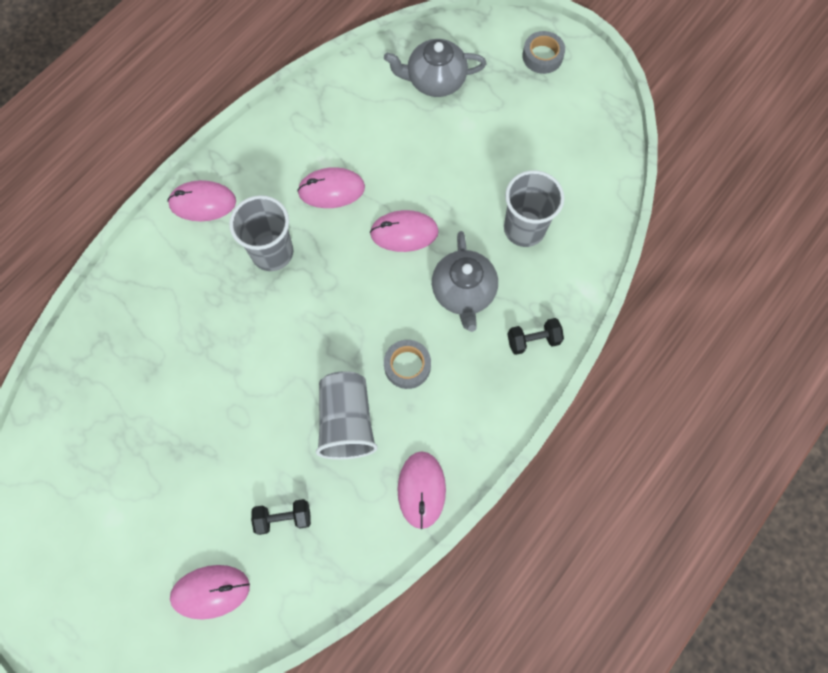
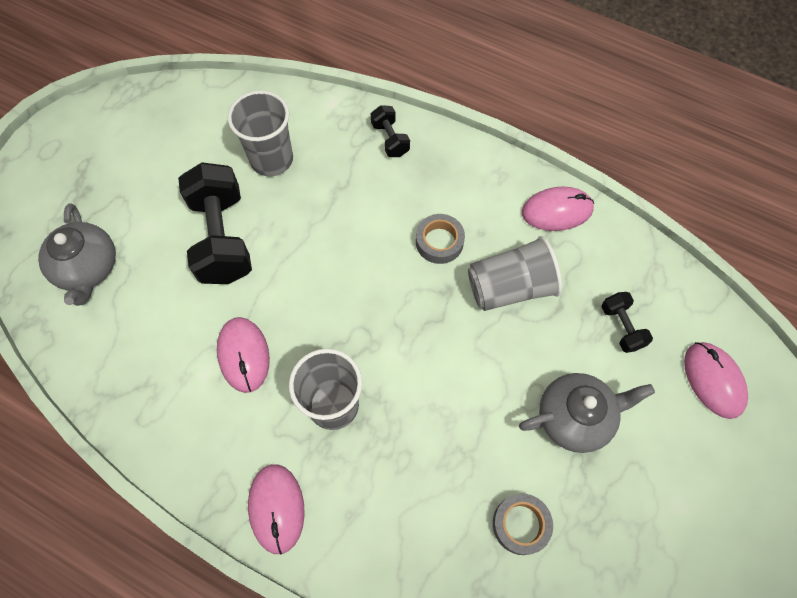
camera: 100 degrees left, 5 degrees down
(404, 232) = (290, 269): pink mouse -> none
(445, 181) = (222, 238): none -> black dumbbell
(463, 292) = (350, 203): grey teapot -> grey teapot (575, 417)
(542, 56) = (56, 165): grey tape -> grey tape (521, 524)

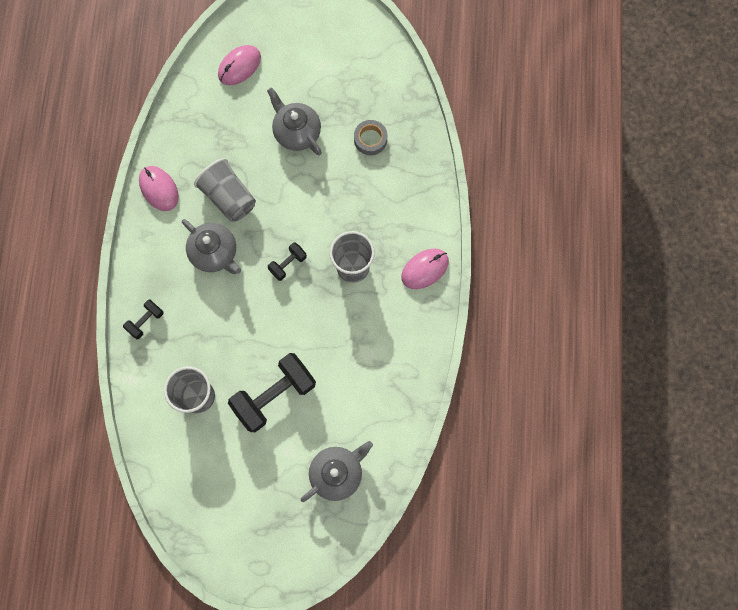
camera: 115 degrees left, 10 degrees up
(243, 355) = (347, 336): pink mouse -> none
(439, 242) = (215, 253): grey tape -> grey teapot
(621, 327) = (227, 125): black dumbbell -> black dumbbell (288, 264)

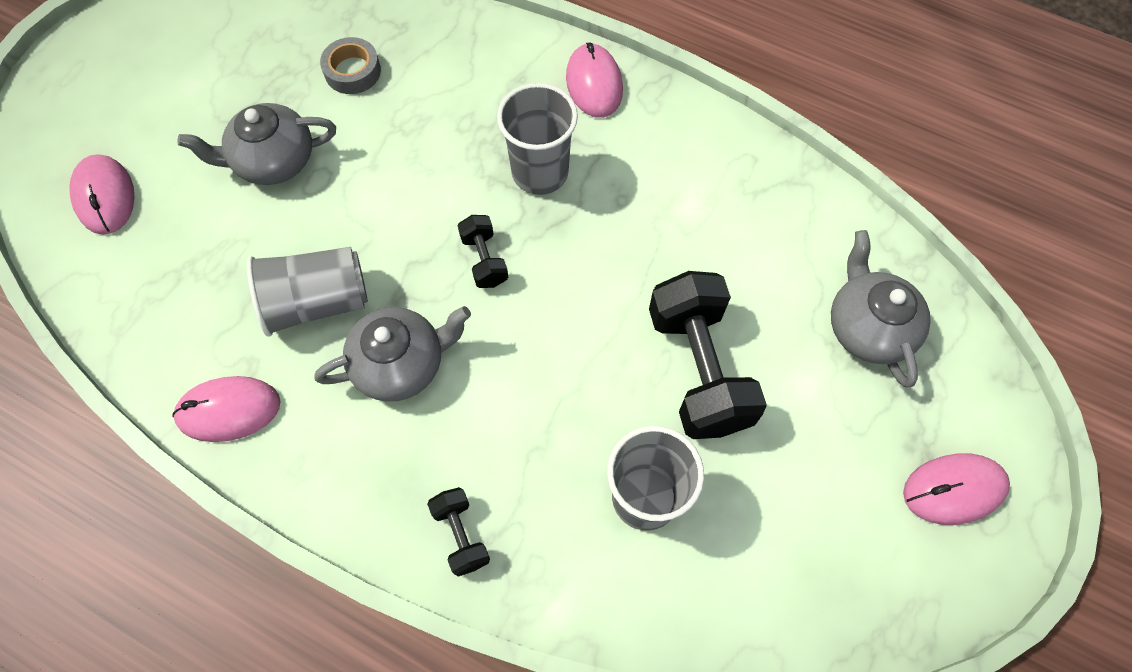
camera: 65 degrees left, 10 degrees down
(265, 543) = (953, 489): none -> pink mouse

